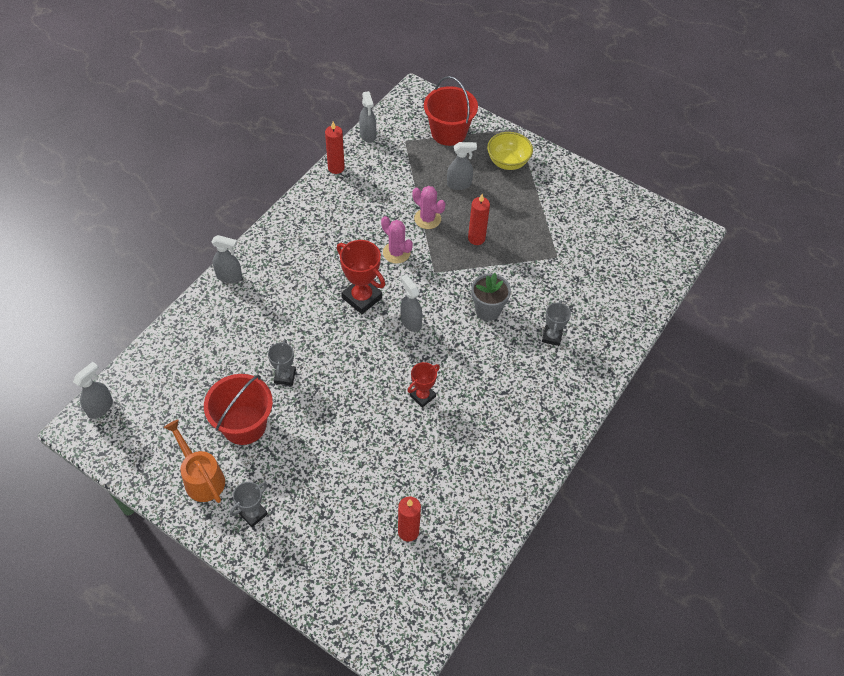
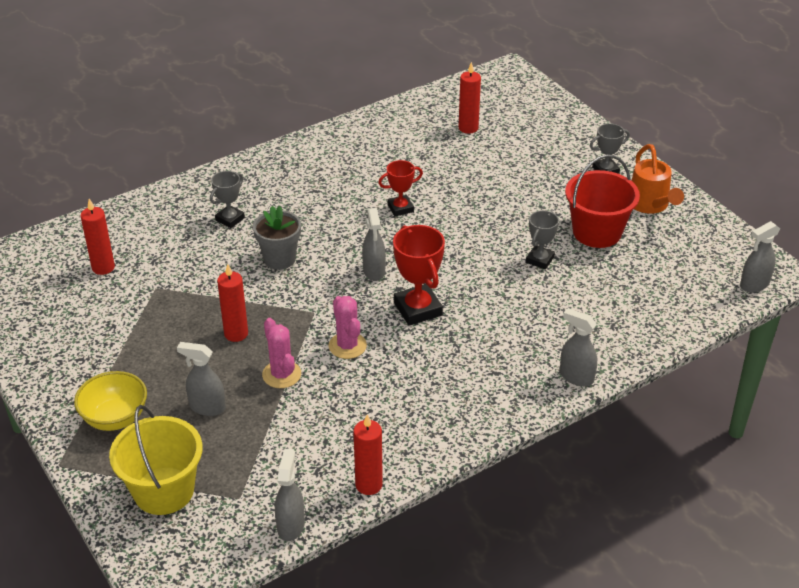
camera: 155 degrees left, 15 degrees down
(448, 132) = (164, 491): red bucket -> yellow bucket
(607, 261) = (103, 267): none -> red candle

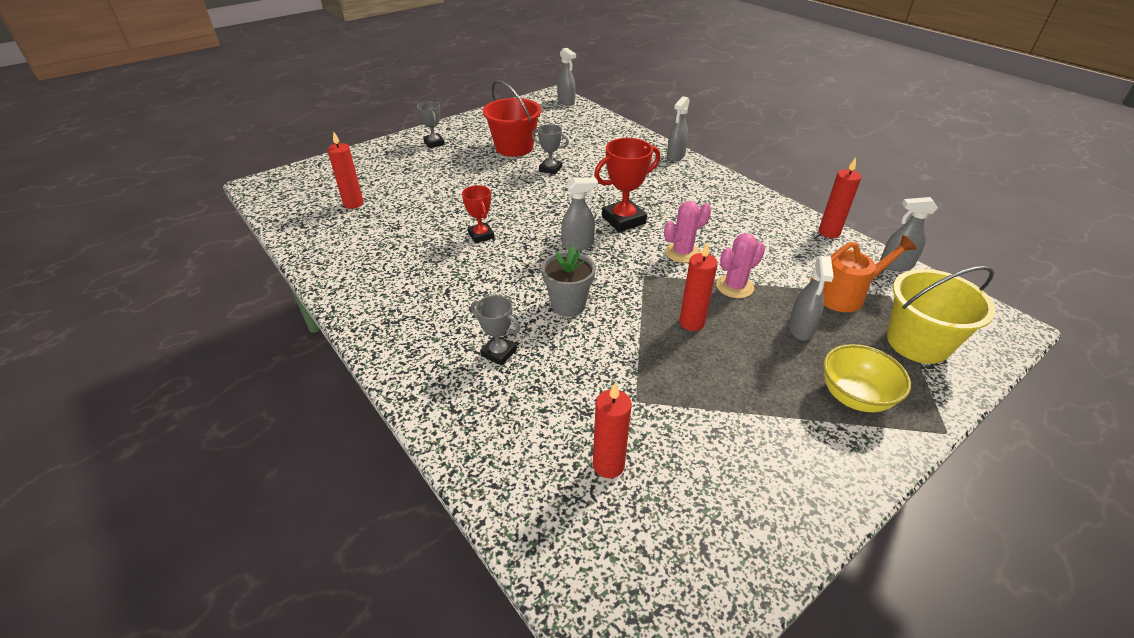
camera: 95 degrees left, 0 degrees up
(650, 205) = (481, 128): orange watering can -> orange watering can (846, 295)

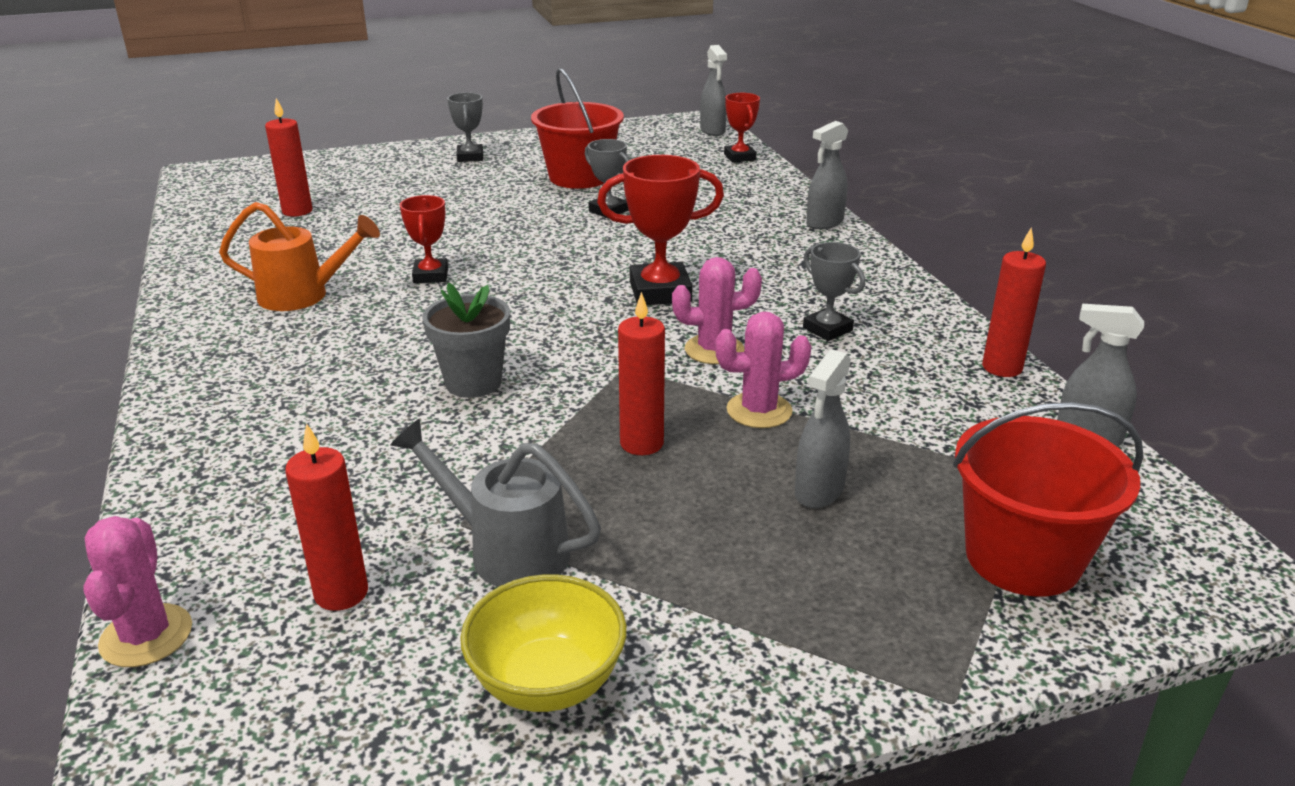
camera: 20 degrees right, 10 degrees down
(498, 353) = (321, 419): grey trophy -> grey trophy (827, 329)
(519, 529) = (146, 636): none -> pink cactus
(578, 245) = (559, 311): grey spray bottle -> none
(596, 118) = (739, 157): none -> red trophy
(675, 410) = (506, 550): none -> grey watering can
(846, 295) = (949, 461): orange watering can -> orange watering can (304, 295)
(854, 397) = (826, 606): yellow bowl -> yellow bowl (547, 682)
(917, 343) = (1022, 558): yellow bucket -> red bucket

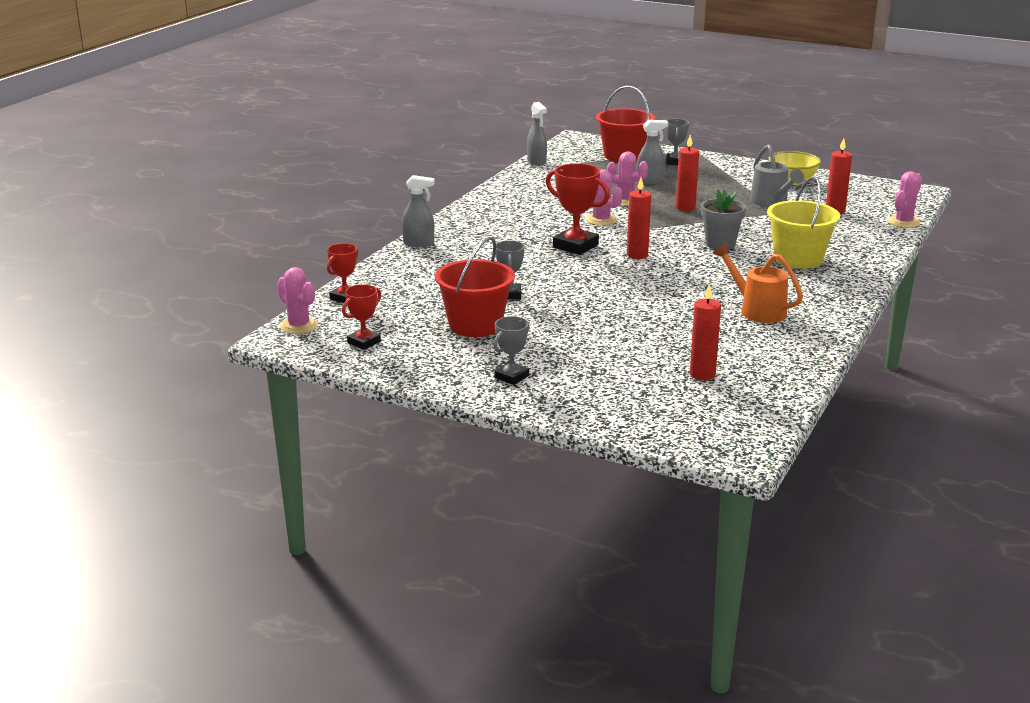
camera: 135 degrees left, 5 degrees down
(316, 407) = (798, 259): none -> yellow bucket
(430, 275) = (674, 295): red trophy -> red trophy (364, 342)
(712, 131) = (299, 326): grey spray bottle -> pink cactus
(827, 329) = (540, 209): grey trophy -> grey trophy (675, 162)
(1002, 368) = (510, 180): red candle -> red candle (637, 255)

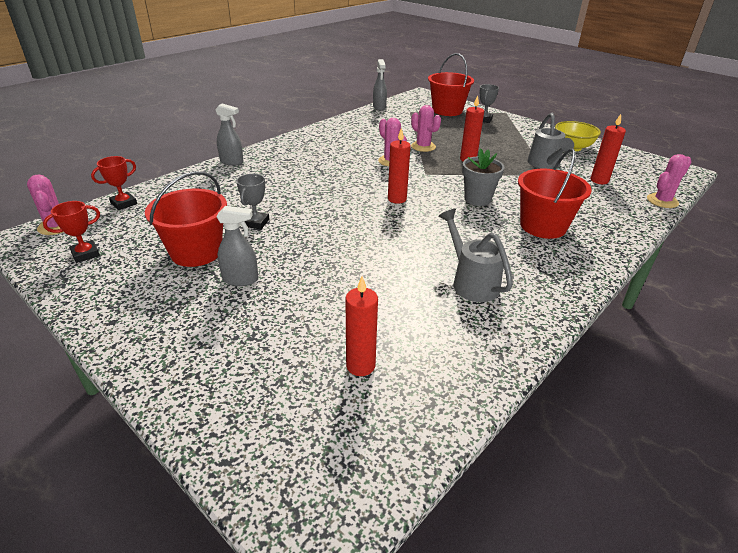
camera: 15 degrees right, 10 degrees up
(511, 377) = (167, 325): grey trophy -> none
(575, 246) = (351, 182): red trophy -> none
(650, 181) = (454, 133): grey spray bottle -> grey spray bottle (241, 279)
(757, 310) = (471, 282): orange watering can -> grey watering can
(798, 259) = (543, 226): yellow bucket -> red bucket

